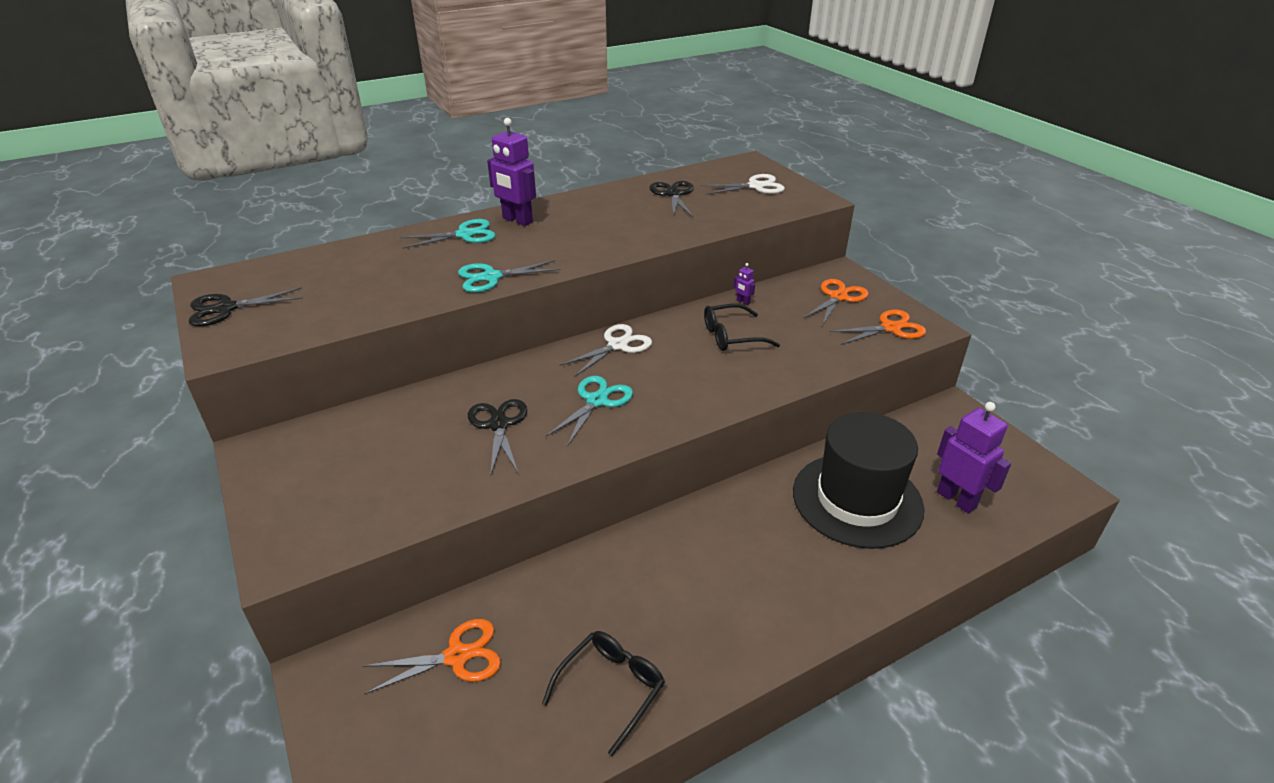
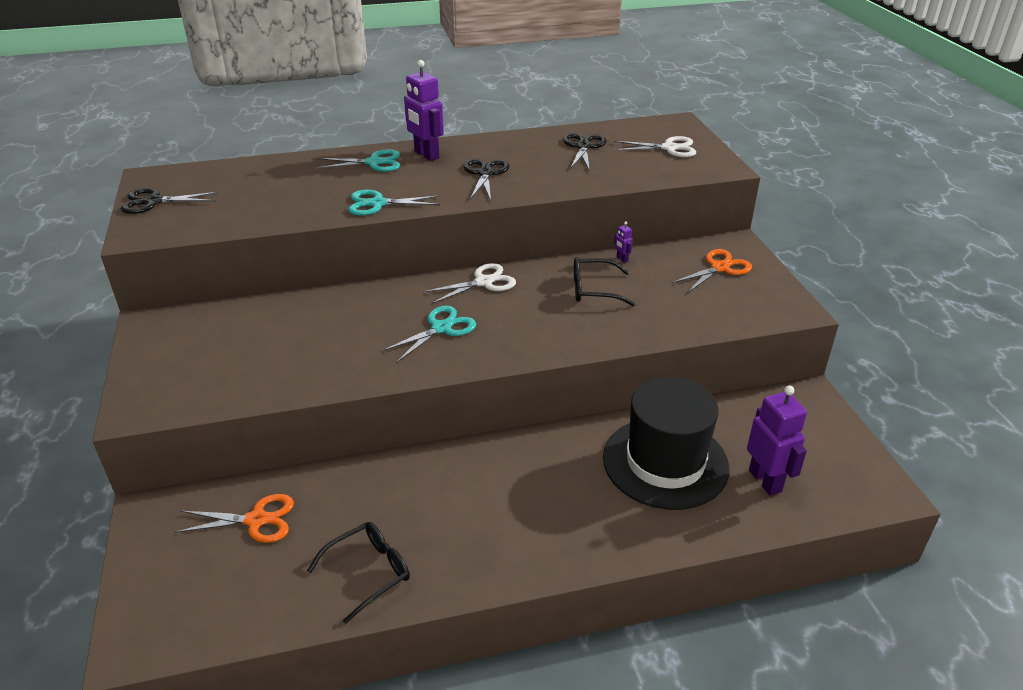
camera: 15 degrees right, 0 degrees up
(499, 425) = (348, 335): black scissors -> black scissors (485, 173)
(890, 328) = (756, 305): orange scissors -> none

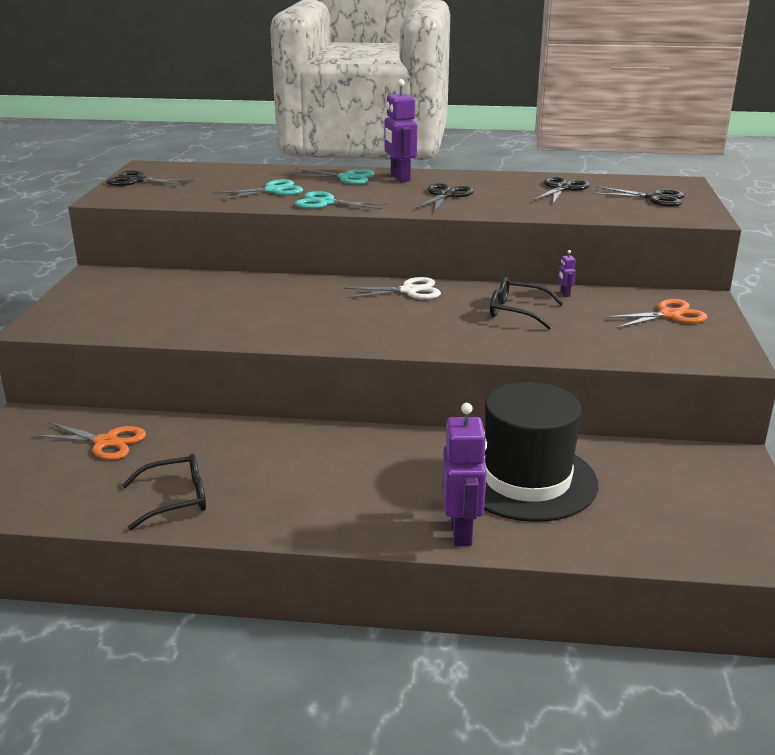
camera: 20 degrees right, 10 degrees down
(441, 328) = (343, 316): turquoise scissors -> turquoise scissors (273, 191)
(669, 148) = (654, 198): white scissors -> black scissors
(765, 481) = (630, 517): purple robot -> purple robot (462, 532)

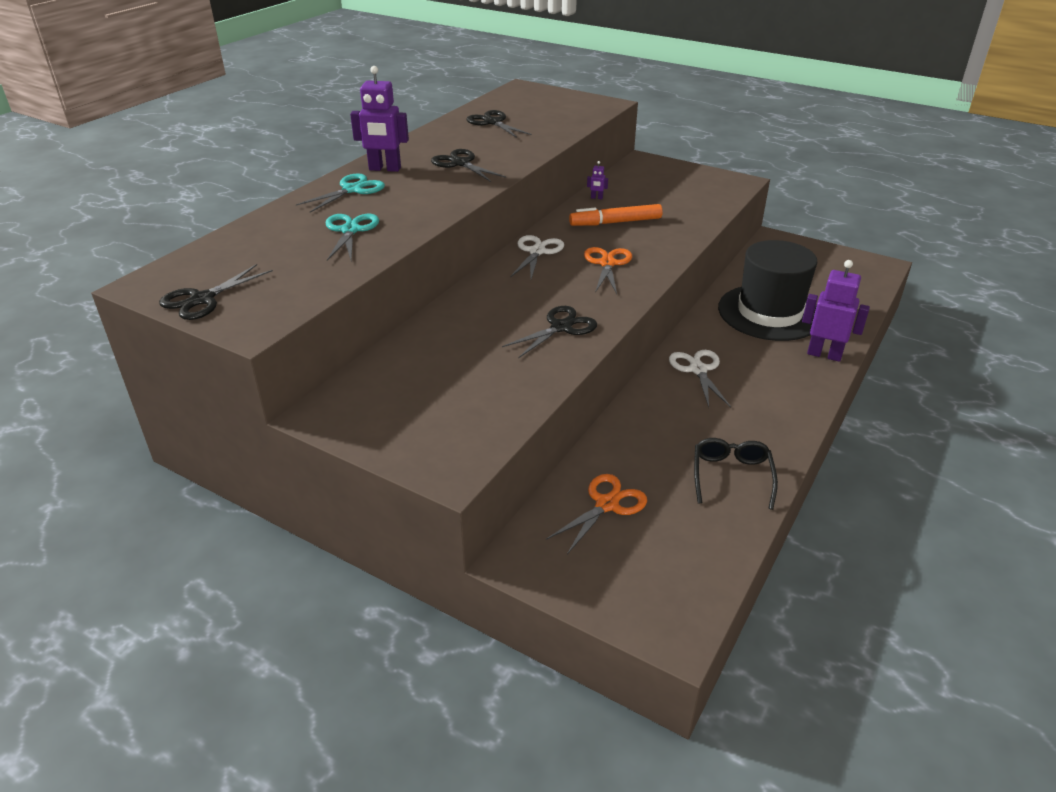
camera: 65 degrees left, 10 degrees up
(326, 203) = (424, 214): turquoise scissors -> none
(357, 452) = (698, 370): none -> white scissors
(517, 311) = (615, 222): black glasses -> orange marker
(654, 198) = (550, 104): black scissors -> black scissors (561, 327)
(669, 315) = (660, 177): orange scissors -> orange scissors (607, 263)

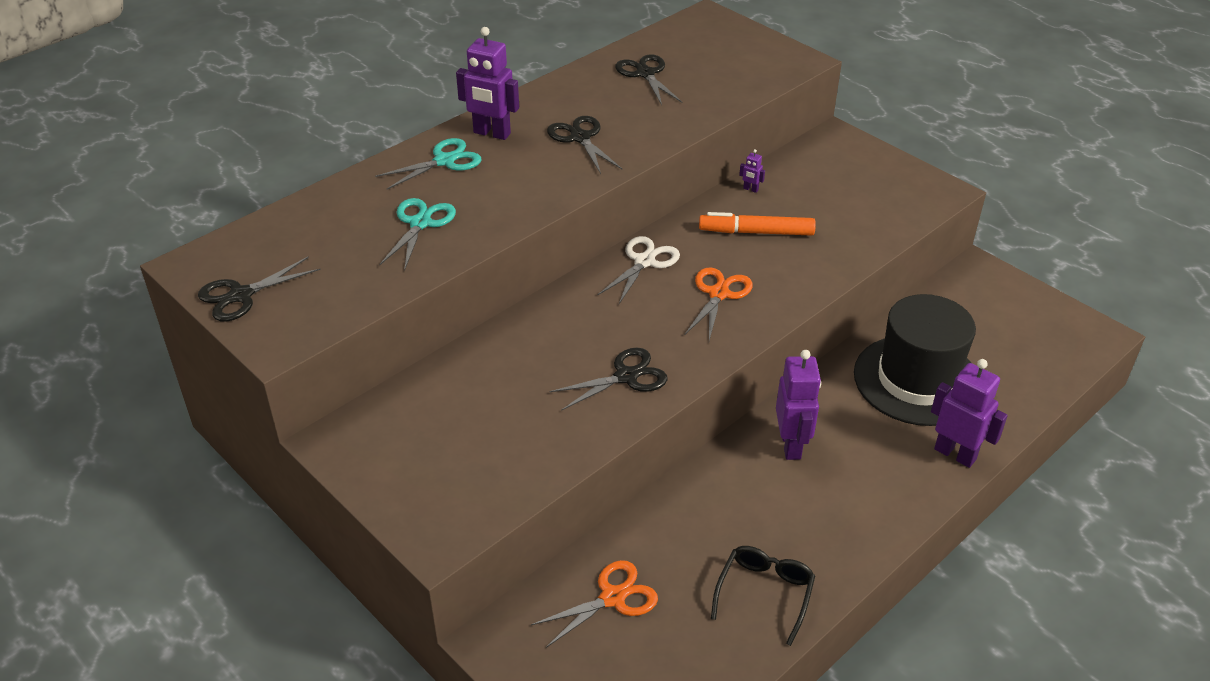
camera: 15 degrees right, 5 degrees up
(698, 370) = (791, 445): white scissors -> purple robot

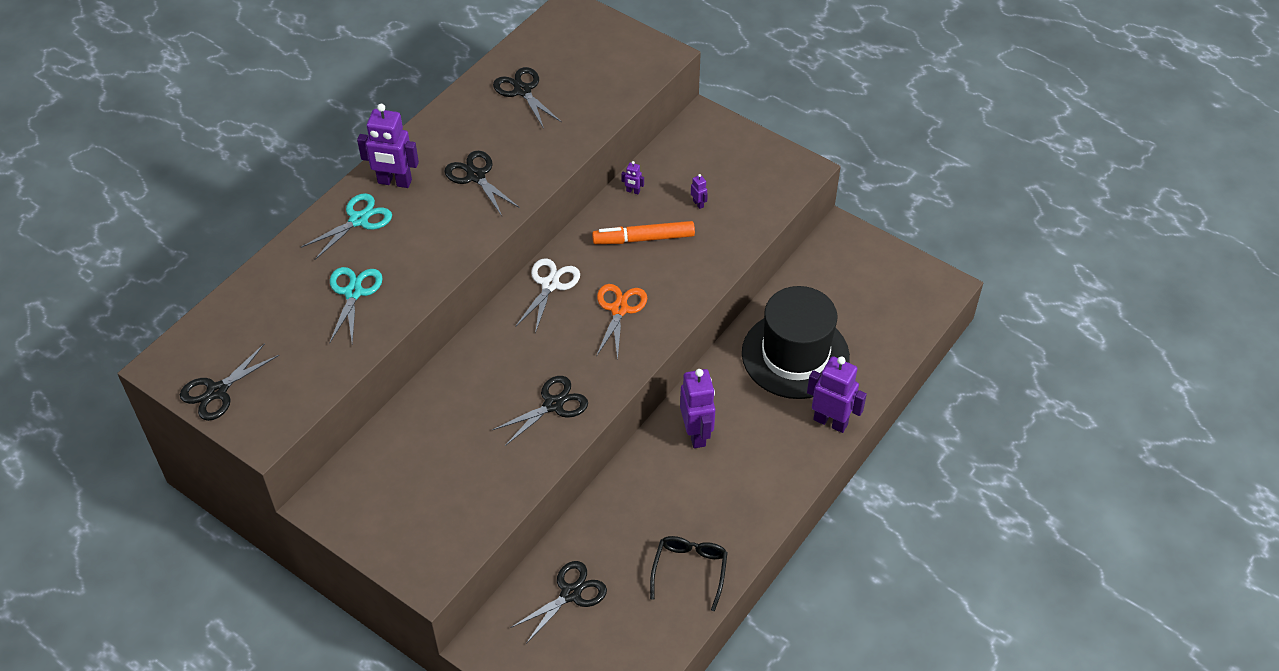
camera: 10 degrees left, 10 degrees up
(612, 598) = (570, 594): orange scissors -> black scissors
(822, 208) = (698, 204): none -> purple robot

